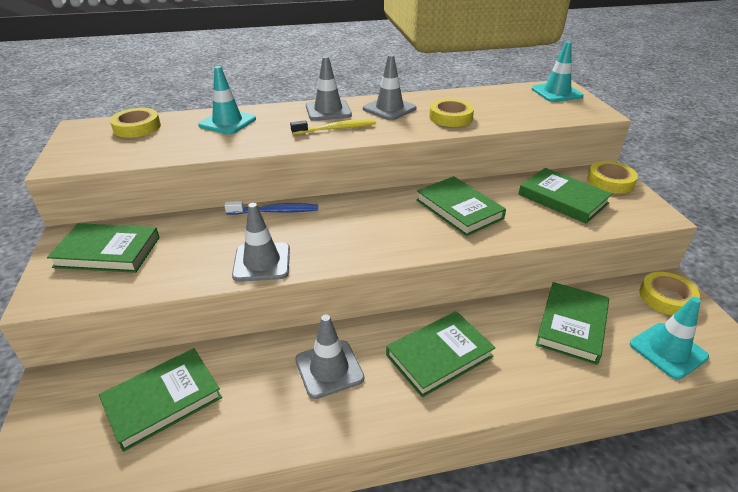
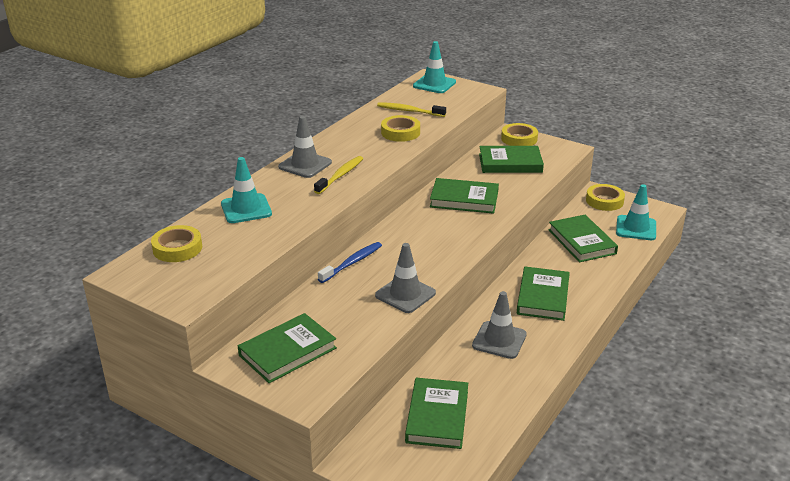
camera: 45 degrees left, 5 degrees down
(389, 109) = (347, 144): grey traffic cone -> none
(492, 104) = (409, 111): none -> yellow toothbrush

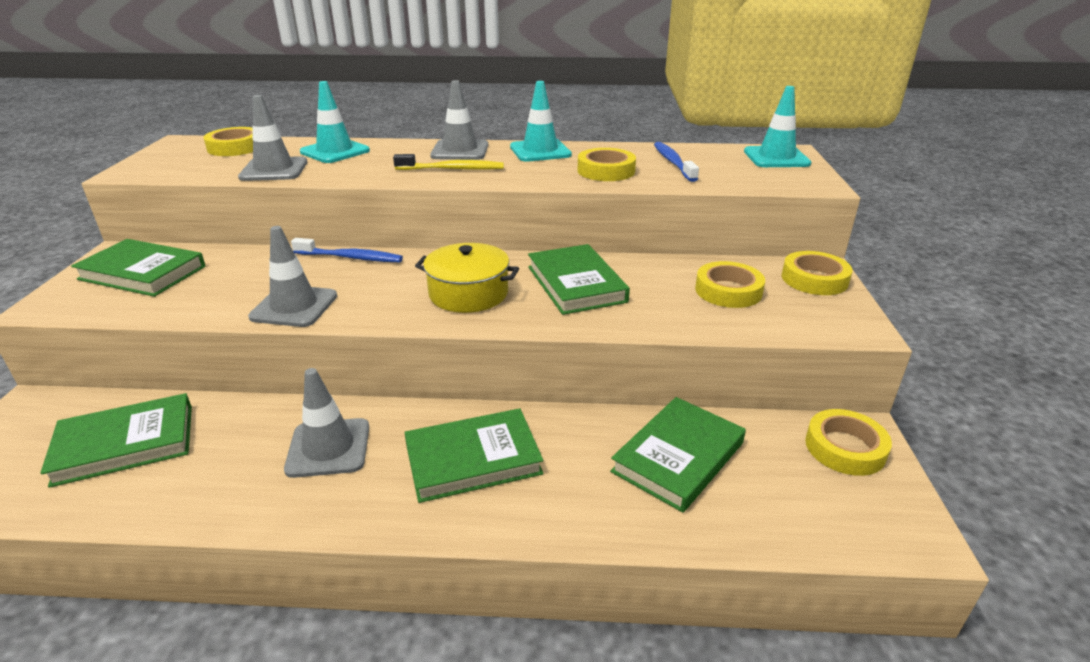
camera: 60 degrees right, 0 degrees up
(261, 238) = (274, 170): none -> grey traffic cone
(409, 111) = (673, 162): yellow toothbrush -> blue toothbrush
(444, 233) = (468, 293): none -> yellow pot
(510, 163) = (728, 291): green book -> yellow tape
(636, 228) = (803, 516): turquoise traffic cone -> turquoise traffic cone (540, 151)

